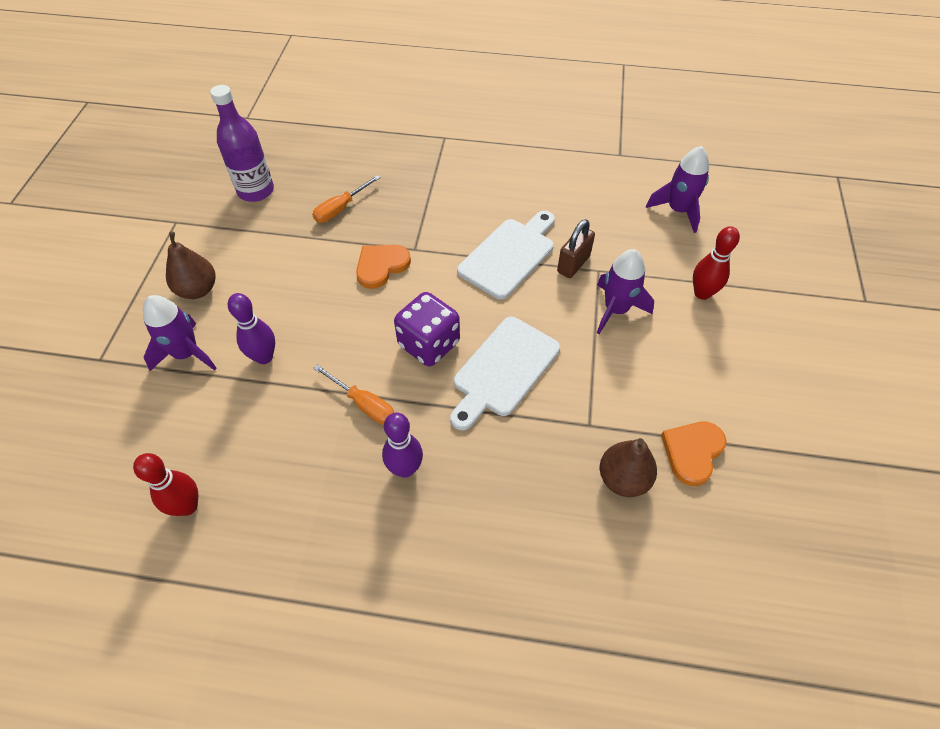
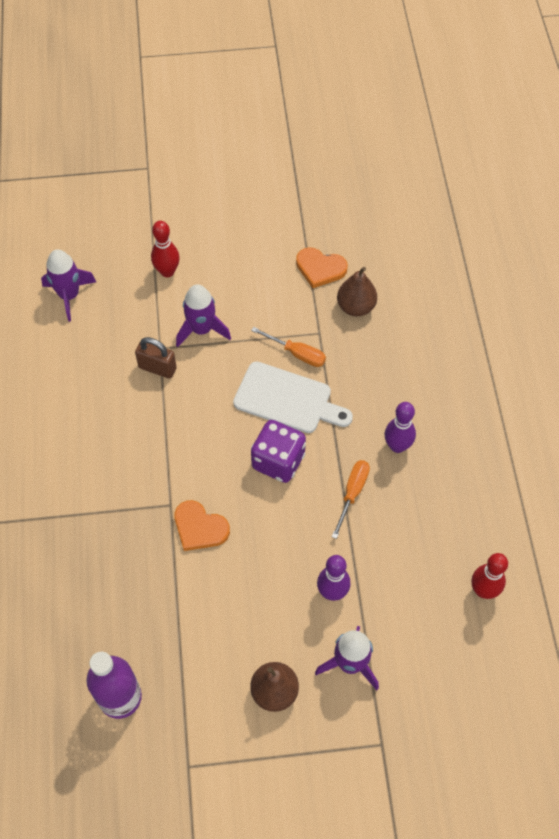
camera: 105 degrees left, 5 degrees up
(341, 209) = (129, 593): orange screwdriver -> orange screwdriver (297, 353)
(509, 255) = (158, 421): white cutting board -> none

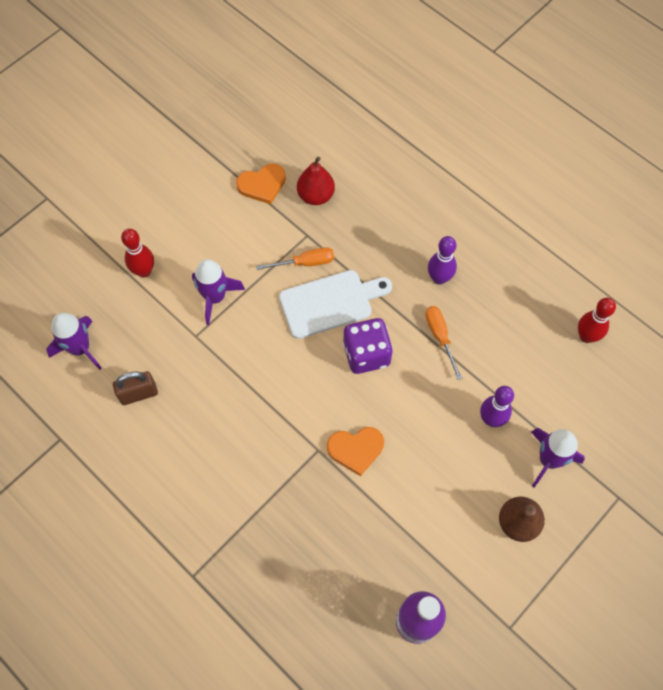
camera: 40 degrees left, 5 degrees up
(157, 368) = (208, 353): brown padlock -> brown padlock (139, 394)
(356, 307) = (316, 196): brown pear -> red pear

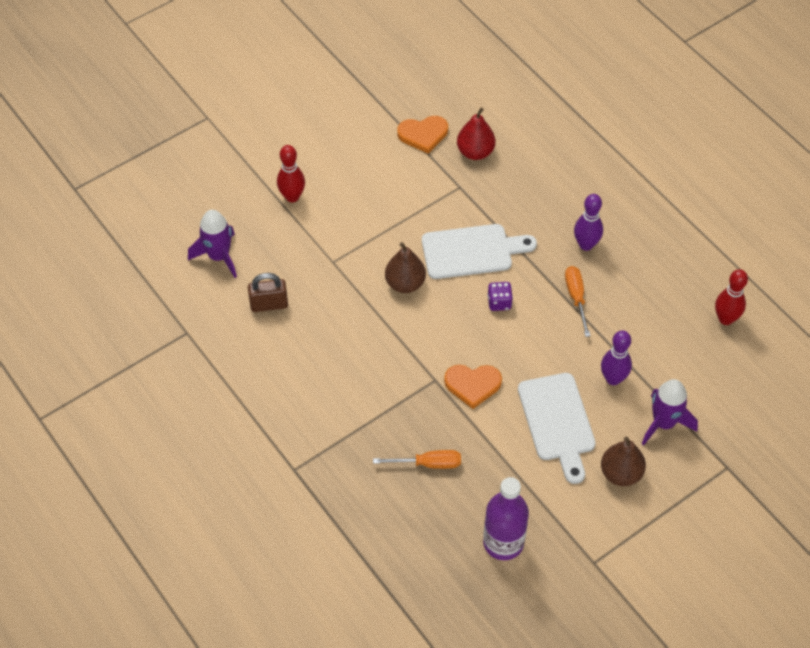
camera: 10 degrees right, 10 degrees down
(215, 297) = (358, 230): purple rocket -> none
(271, 348) = (405, 283): none -> brown pear
(305, 263) = (453, 212): orange screwdriver -> orange screwdriver (428, 464)
(366, 354) = (499, 302): purple dice -> purple dice, size x0.54
(446, 476) = (557, 422): none -> white cutting board

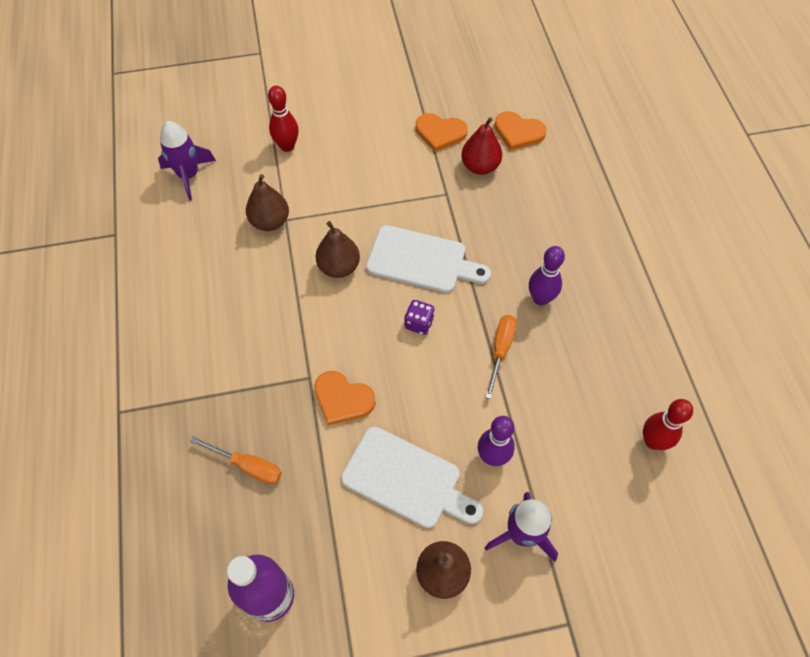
camera: 25 degrees right, 5 degrees up
(269, 305) = (202, 237): brown padlock -> none
(320, 268) = (270, 222): none -> brown pear
(491, 109) = (518, 132): none -> orange heart
(557, 422) = (406, 479): white cutting board -> white cutting board turned 75 degrees counterclockwise

